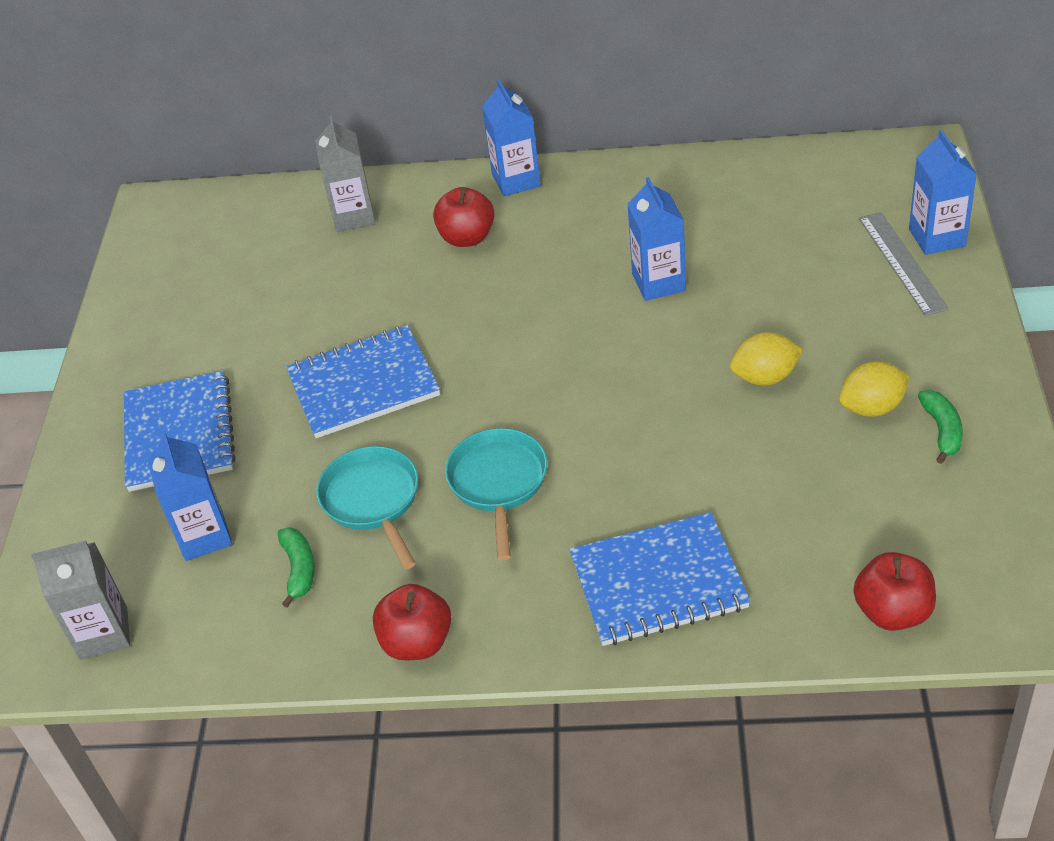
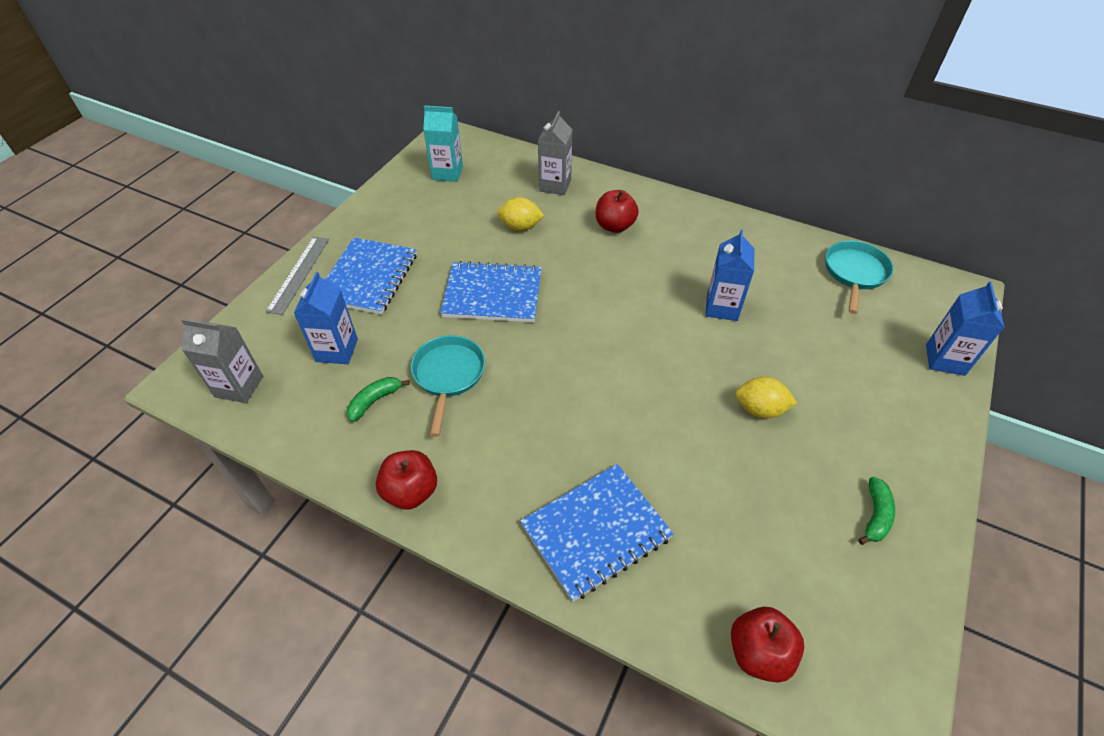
camera: 20 degrees right, 5 degrees up
(191, 257) = (447, 173): none -> turquoise carton
(299, 569) = (375, 401): green banana -> green banana turned 150 degrees counterclockwise
(498, 483) = (533, 401): turquoise pan -> turquoise pan (854, 273)
(516, 180) = (667, 201): blue carton -> none
(658, 582) = (596, 531): blue notebook -> blue notebook turned 45 degrees counterclockwise
(872, 407) = (828, 470): yellow lemon -> yellow lemon (520, 227)
(902, 262) = (908, 367): grey ruler -> grey ruler (299, 274)

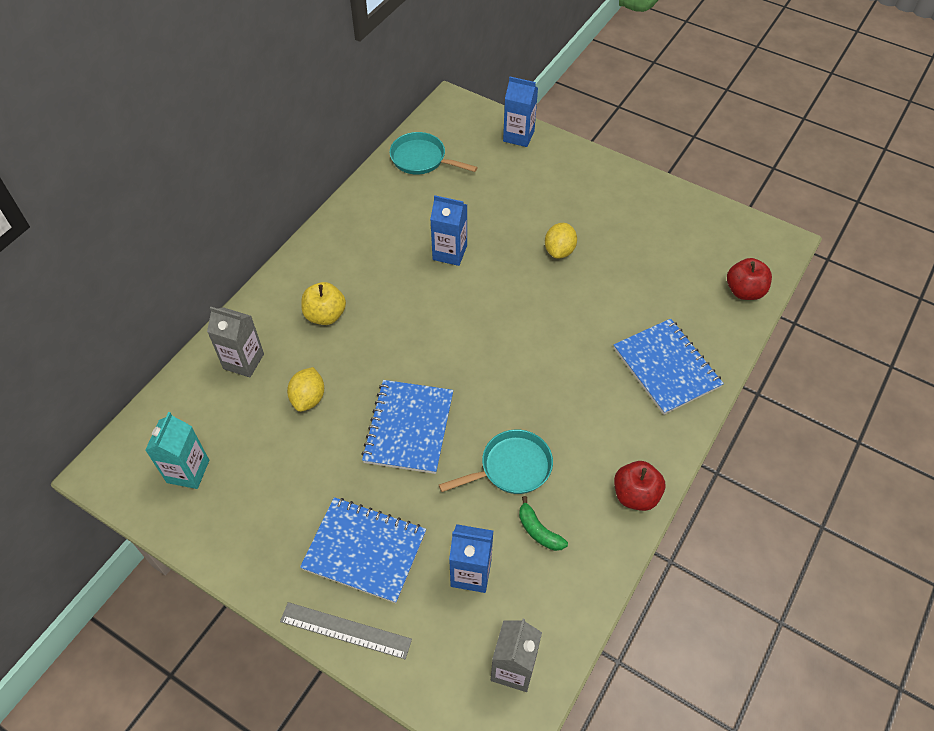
camera: 85 degrees left, 5 degrees up
(448, 375) = (511, 467): turquoise pan -> turquoise pan turned 150 degrees clockwise
(614, 226) = (325, 315): red apple -> yellow apple
(875, 515) = (648, 210): green banana -> none

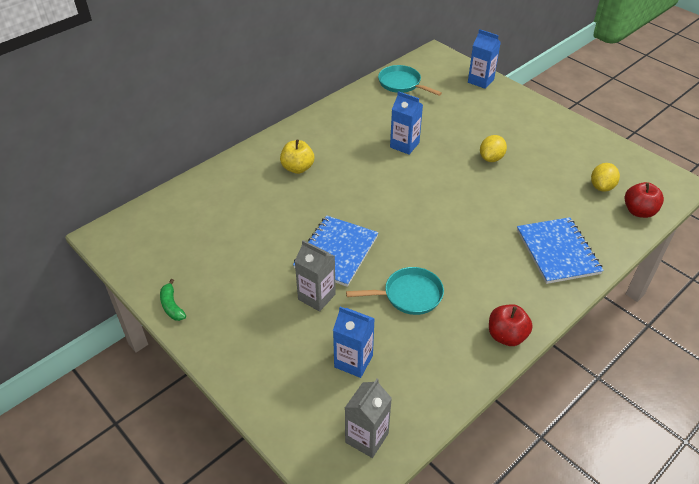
camera: 15 degrees right, 10 degrees down
(188, 471) = (163, 247): turquoise carton -> none
(243, 361) = (228, 186): grey carton -> grey carton (316, 297)
(308, 398) = (267, 218): yellow lemon -> yellow lemon (601, 187)
(345, 630) = (241, 378): grey ruler -> none
(364, 550) = (275, 327): blue notebook -> none
(538, 531) = (417, 344): green banana -> green banana (172, 306)

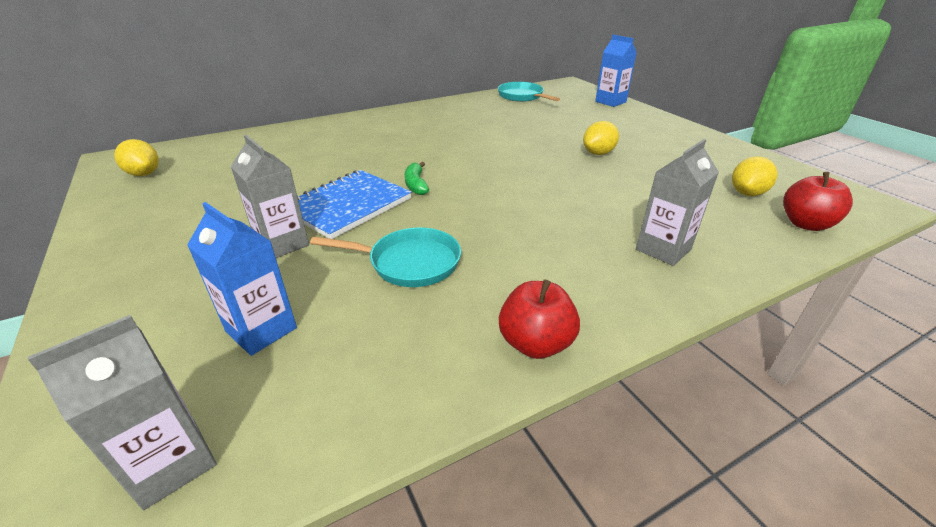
camera: 15 degrees right, 10 degrees down
(149, 249) = (144, 174): none -> yellow lemon
(172, 306) = (102, 224): green banana -> green banana (416, 184)
(297, 168) = (366, 136): yellow apple -> none
(404, 145) = (498, 133): blue carton -> none
(557, 252) = (663, 249): blue notebook -> grey carton

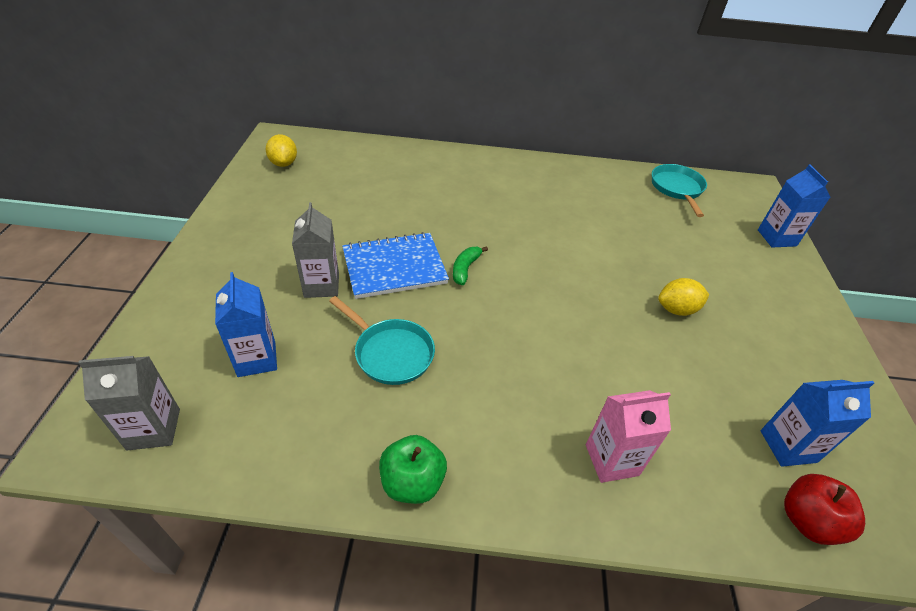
camera: 30 degrees right, 10 degrees up
(535, 343) = (412, 482): red apple -> green apple
(663, 249) = (611, 460): grey carton -> pink carton
(747, 193) = (788, 446): yellow lemon -> blue carton

